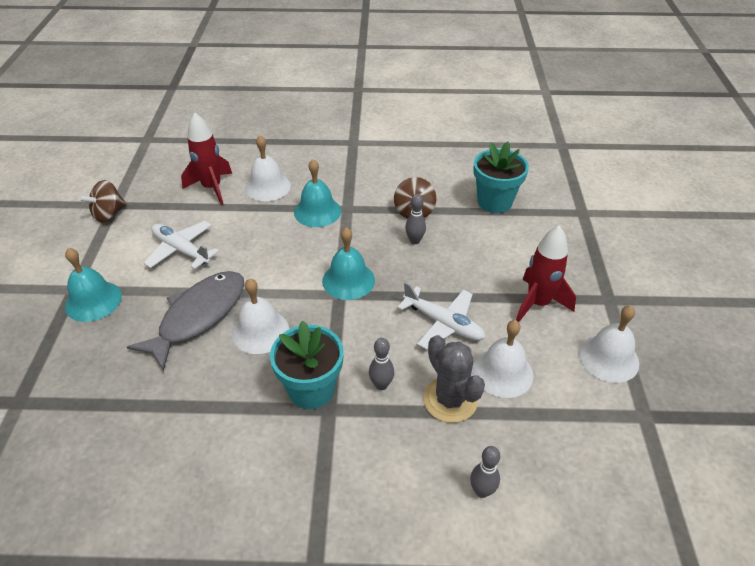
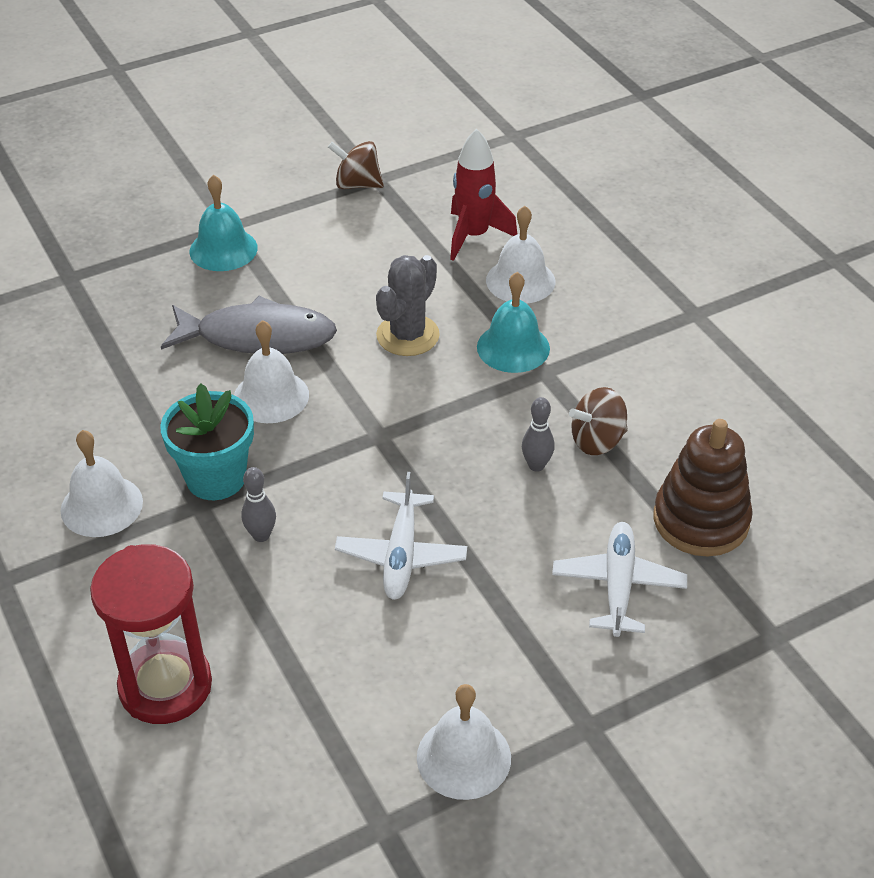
camera: 60 degrees right, 0 degrees up
(181, 250) = (347, 269): white plane -> white plane (618, 585)
(348, 280) = (409, 433): turquoise bell -> none
(450, 400) = (279, 608): grey cactus -> grey cactus (408, 335)
(482, 491) = (165, 686): grey bowling pin -> red hourglass
(494, 202) = (701, 520): turquoise flower pot -> brown stacking toy
(502, 372) = (358, 646): white bell -> white bell (101, 506)
(538, 303) = (514, 643): red rocket -> none

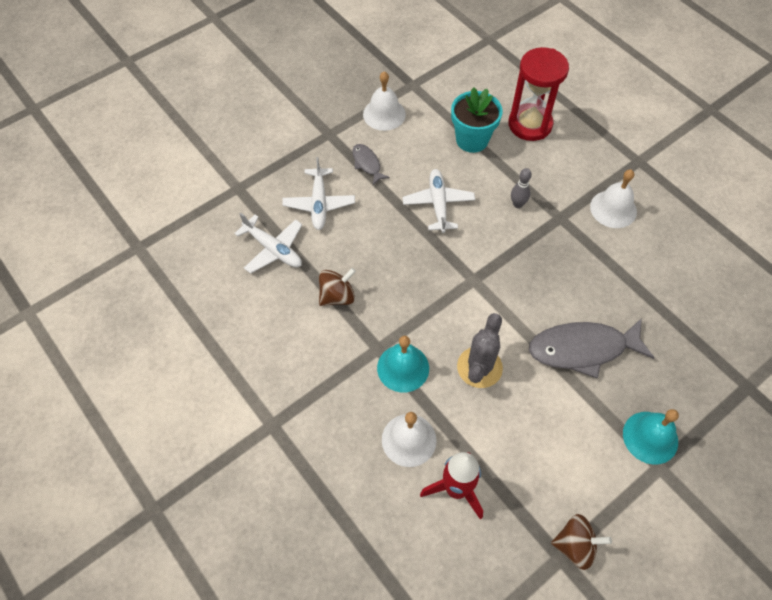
camera: 170 degrees right, 15 degrees up
(216, 478) = (559, 235): turquoise flower pot -> turquoise flower pot (472, 140)
(271, 396) = (552, 299): white bell -> none
(518, 649) = (367, 164): none -> grey fish
(536, 465) = (373, 272): grey bowling pin -> none
(701, 520) = (273, 249): brown stacking toy -> white plane

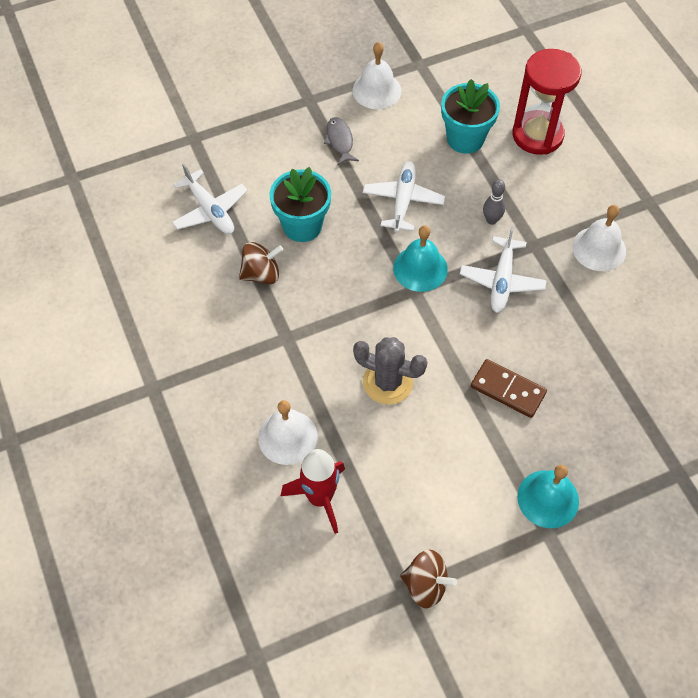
camera: 15 degrees right, 0 degrees up
(319, 204) = (273, 173): white plane -> white plane (501, 281)
(359, 245) = (302, 226): none -> turquoise flower pot
(403, 368) = (306, 363): turquoise bell -> turquoise bell (420, 268)
(479, 367) = (388, 382): grey cactus -> grey cactus turned 75 degrees clockwise
(583, 349) = (507, 390): grey fish -> brown domino

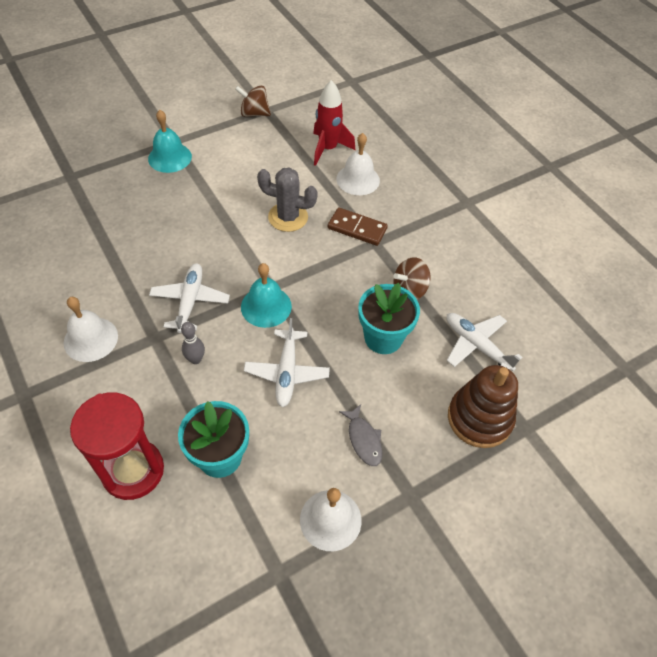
camera: 170 degrees right, 5 degrees down
(231, 148) = (479, 418): none -> brown stacking toy
(507, 390) = (192, 218): brown domino -> brown domino (357, 228)

